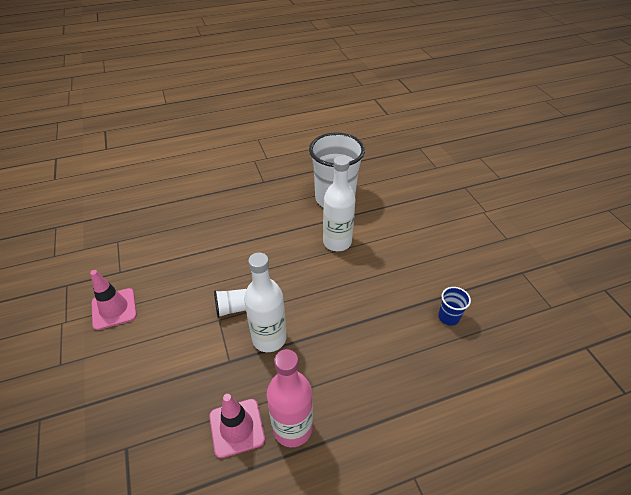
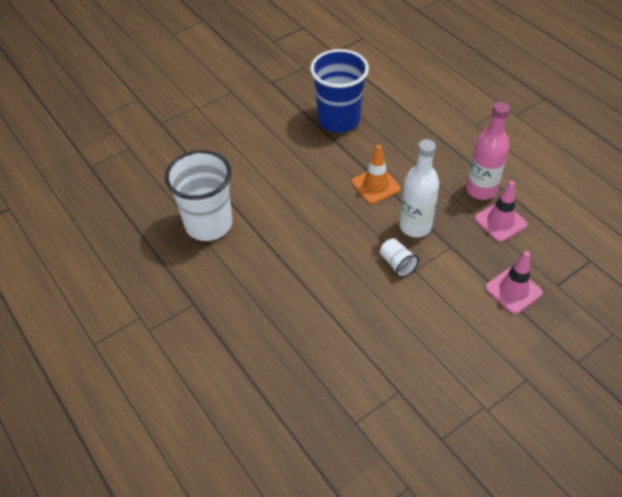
camera: 105 degrees left, 5 degrees up
(114, 309) = (446, 368): pink traffic cone -> pink traffic cone (513, 290)
(337, 242) = (278, 206): white bottle -> none
(337, 321) = (375, 185): none -> orange traffic cone
(448, 317) = (339, 120): blue cup -> blue cup, size x2.34

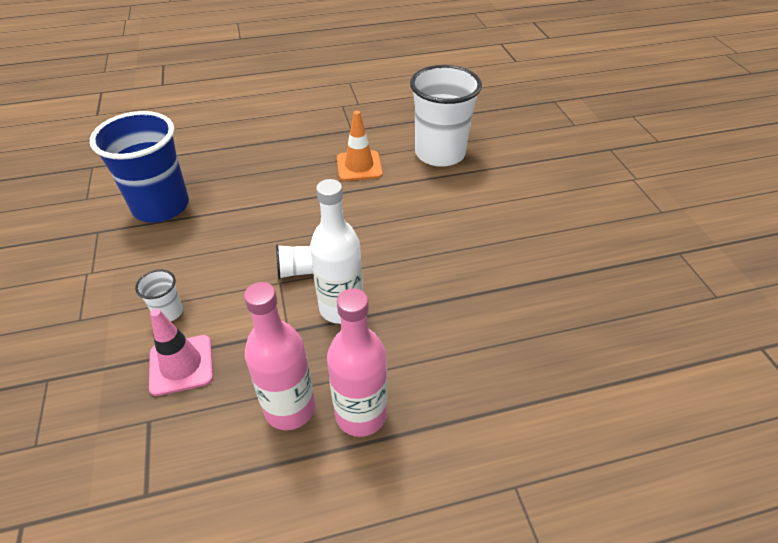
camera: 110 degrees right, 5 degrees down
(339, 120) = (577, 299): blue cup -> blue cup (161, 206)
(375, 185) = (430, 295): orange traffic cone -> orange traffic cone (359, 166)
(482, 324) = (168, 312): none -> white cup
(500, 221) = (290, 408): pink traffic cone -> pink bottle

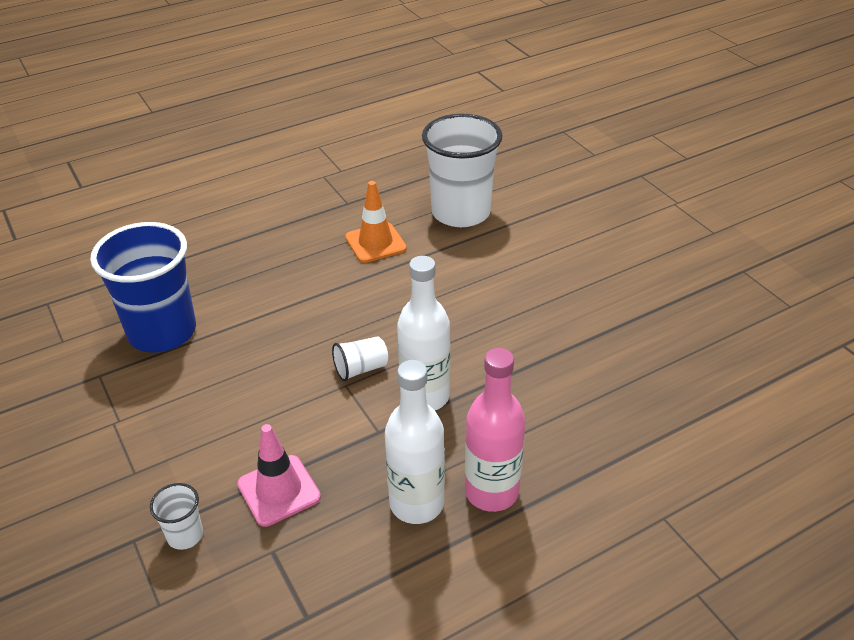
camera: 15 degrees left, 5 degrees down
(168, 312) = (235, 442): white cup -> white cup (185, 535)
(290, 408) = (416, 504): pink bottle -> white bottle

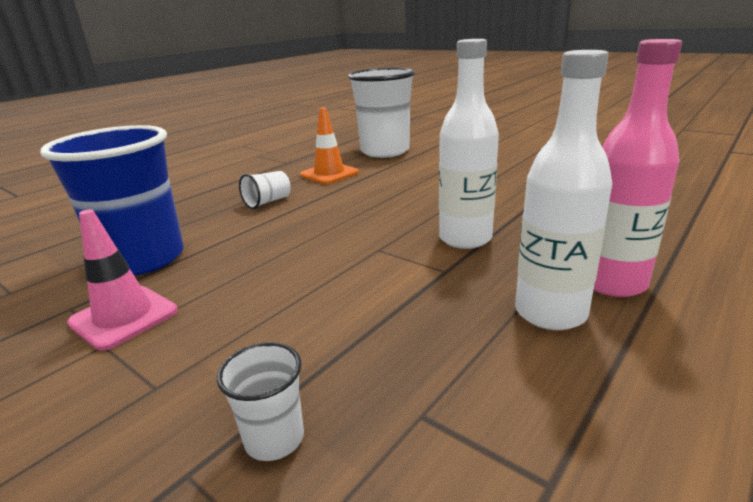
camera: 20 degrees left, 15 degrees down
(279, 490) = (377, 348): pink traffic cone -> pink traffic cone (124, 317)
(361, 369) = (383, 236): white cup -> white cup (268, 202)

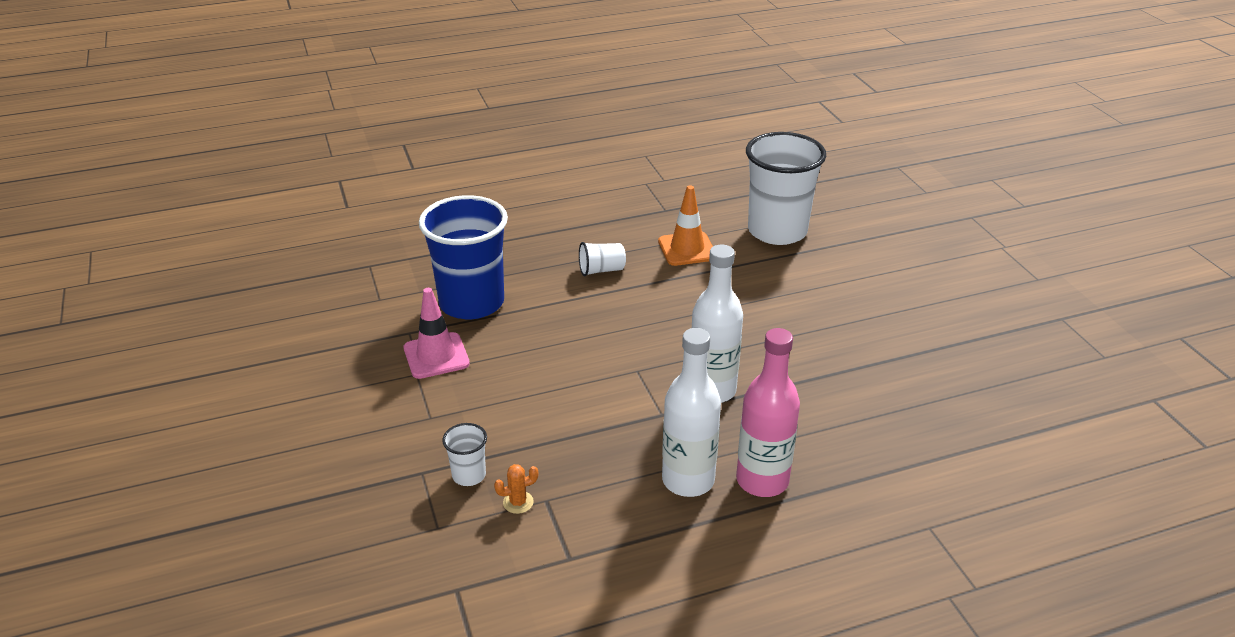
camera: 30 degrees right, 10 degrees up
(386, 440) = (518, 502): none -> orange cactus

